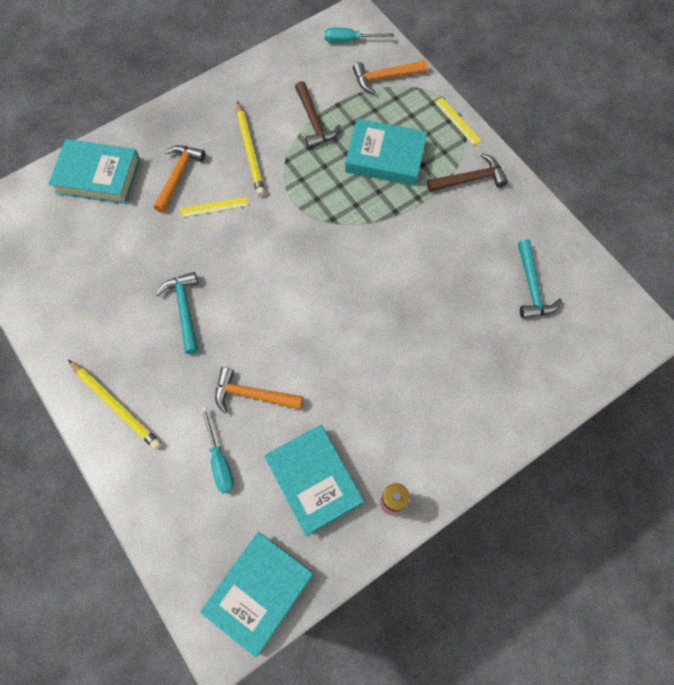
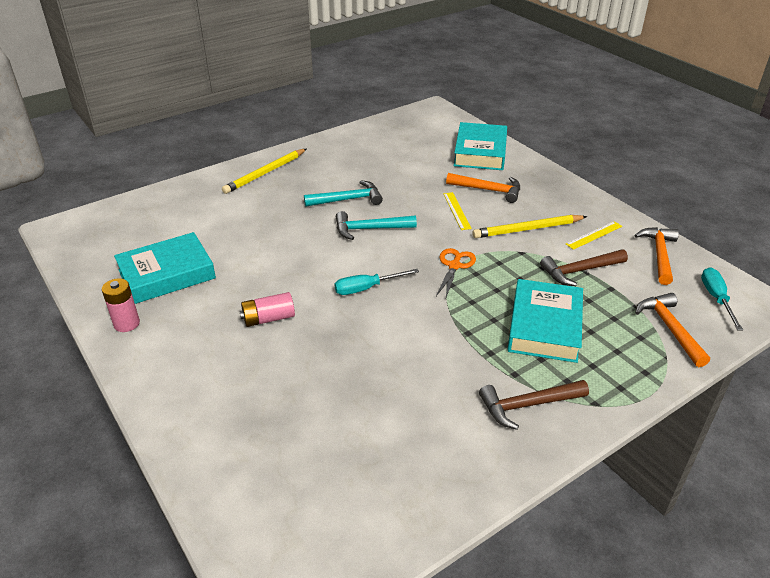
camera: 90 degrees right, 30 degrees down
(219, 461) = (203, 223): turquoise screwdriver -> turquoise screwdriver (366, 288)
(253, 394) = (259, 238): orange hammer -> orange hammer (659, 255)
(259, 592) = (84, 246): turquoise book -> none
(305, 215) = (454, 266): none -> orange scissors
(381, 369) = (268, 318): none -> pink battery
(457, 121) = (623, 397): yellow ruler -> yellow ruler (594, 235)
(470, 179) = (528, 405): brown hammer -> brown hammer turned 90 degrees clockwise
(531, 287) = (363, 461): turquoise hammer -> turquoise hammer (370, 229)

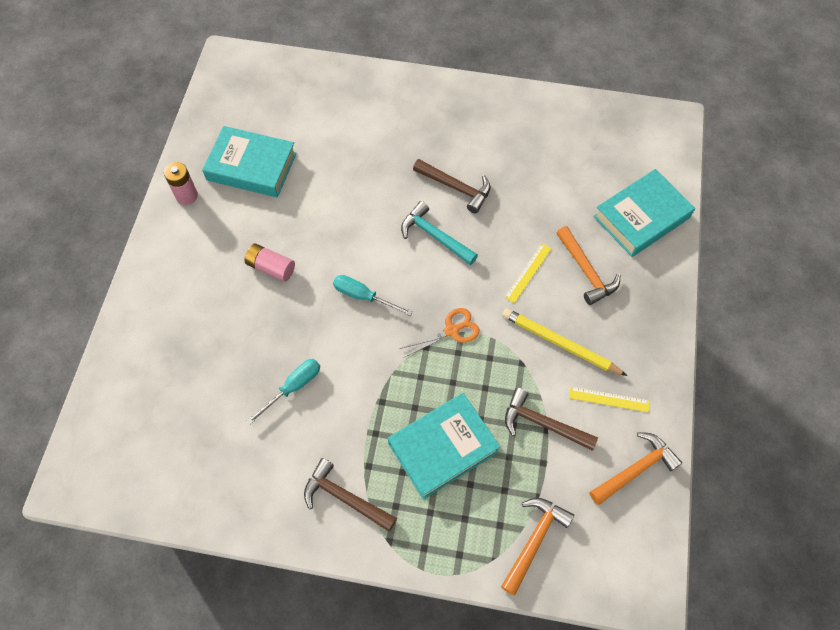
camera: 45 degrees right, 25 degrees up
(265, 173) = (427, 103): yellow pencil -> none
(348, 200) = (456, 187): turquoise hammer -> brown hammer
(716, 298) = (616, 553): turquoise screwdriver -> turquoise screwdriver (293, 387)

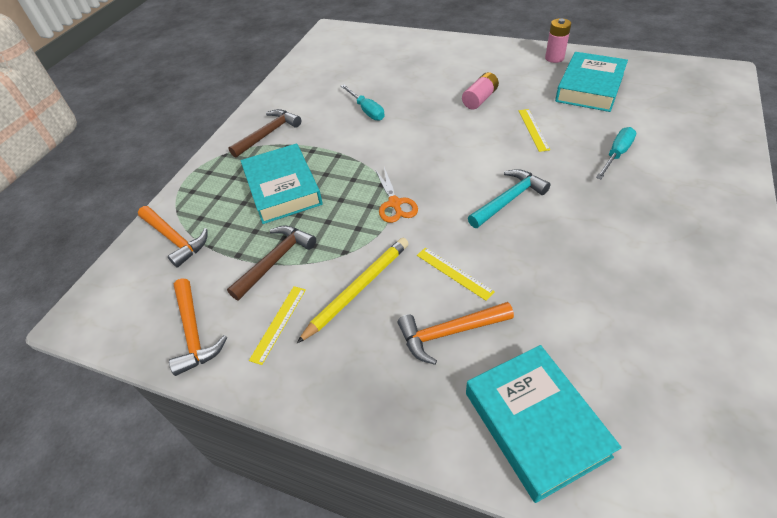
camera: 105 degrees right, 15 degrees down
(327, 217) = (533, 129): none -> yellow ruler
(363, 296) = (443, 148): turquoise screwdriver -> turquoise screwdriver (616, 154)
(456, 187) = (576, 222): brown hammer -> none

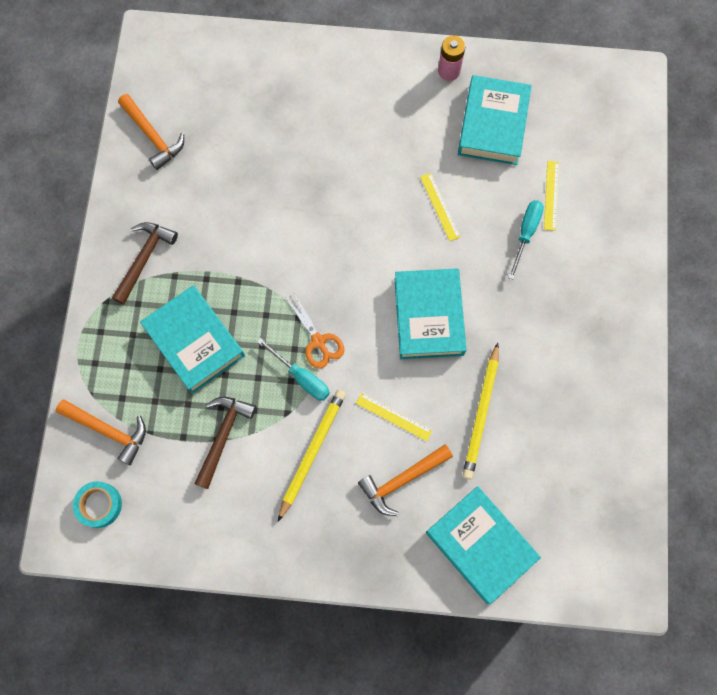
camera: 20 degrees left, 25 degrees up
(131, 296) = (99, 505): none -> turquoise tape
(194, 332) = (179, 529): orange hammer -> orange hammer (153, 136)
(278, 323) = (253, 503): yellow ruler -> yellow ruler (551, 195)
(366, 110) = (248, 201): turquoise screwdriver -> turquoise screwdriver (301, 377)
(479, 99) = (374, 162): pink battery -> none
(508, 200) = (428, 316): turquoise hammer -> turquoise book
(553, 286) = (481, 413): none -> yellow pencil

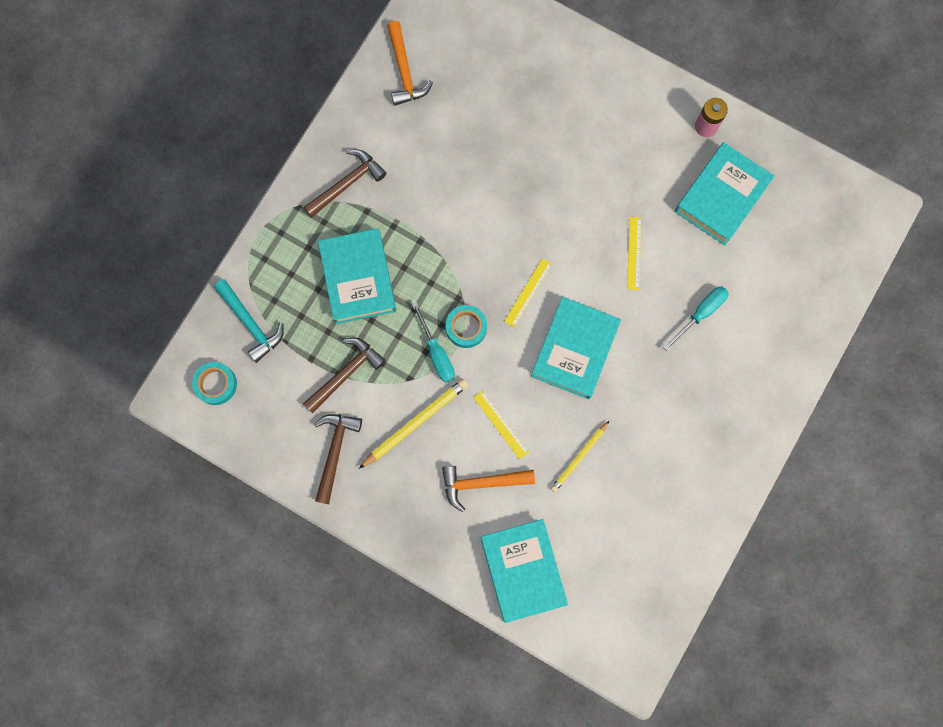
camera: 25 degrees right, 5 degrees up
(108, 430) = (250, 323): orange hammer -> turquoise hammer
(247, 516) = (335, 452): none -> brown hammer
(318, 341) = (466, 327): orange scissors -> turquoise tape
(481, 413) = (579, 457): yellow pencil -> yellow pencil, size x0.66
(551, 195) = (742, 288): yellow ruler -> yellow ruler (528, 292)

